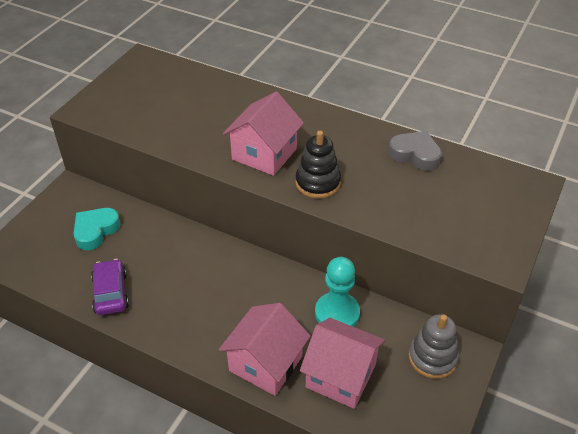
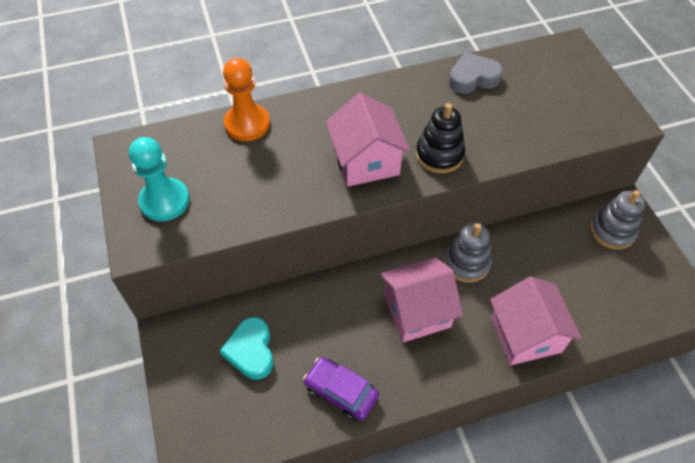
camera: 45 degrees left, 10 degrees up
(225, 87) = (247, 124): none -> orange pawn
(289, 289) = (466, 263): none -> grey stacking toy
(337, 313) = (520, 252): turquoise pawn -> turquoise pawn (164, 201)
(341, 376) = (580, 296): pink house -> pink house (417, 311)

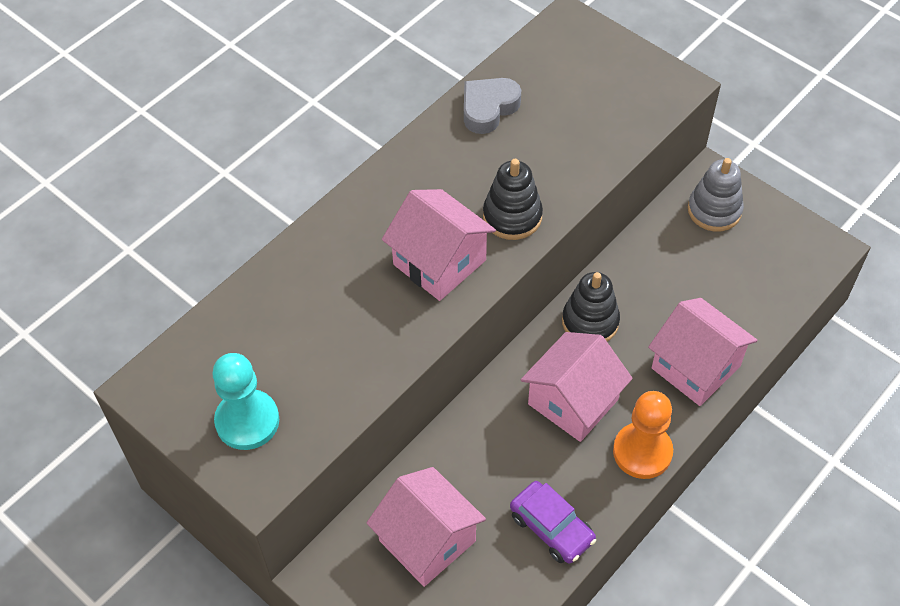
camera: 30 degrees left, 0 degrees up
(247, 124) = (272, 284): orange pawn -> orange pawn (642, 452)
(251, 351) = (427, 541): turquoise heart -> pink house
(341, 392) = (551, 527): purple car -> purple car turned 135 degrees counterclockwise
(466, 263) = (590, 322): grey stacking toy -> black stacking toy

